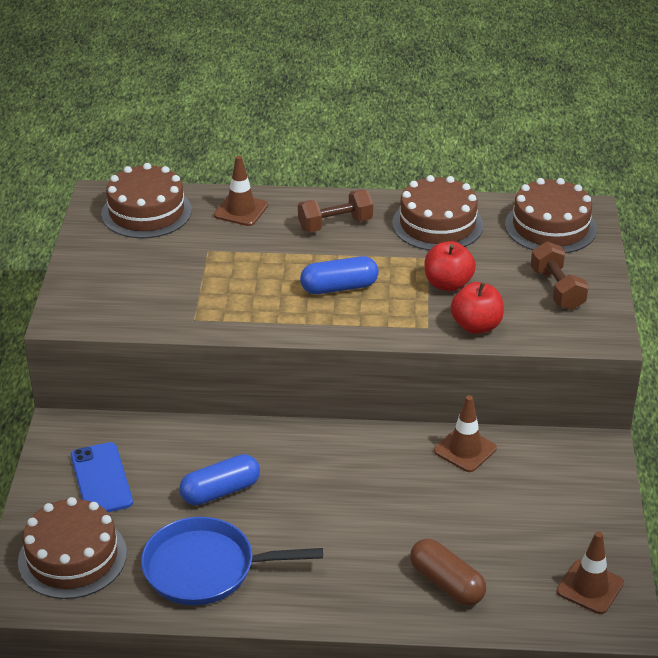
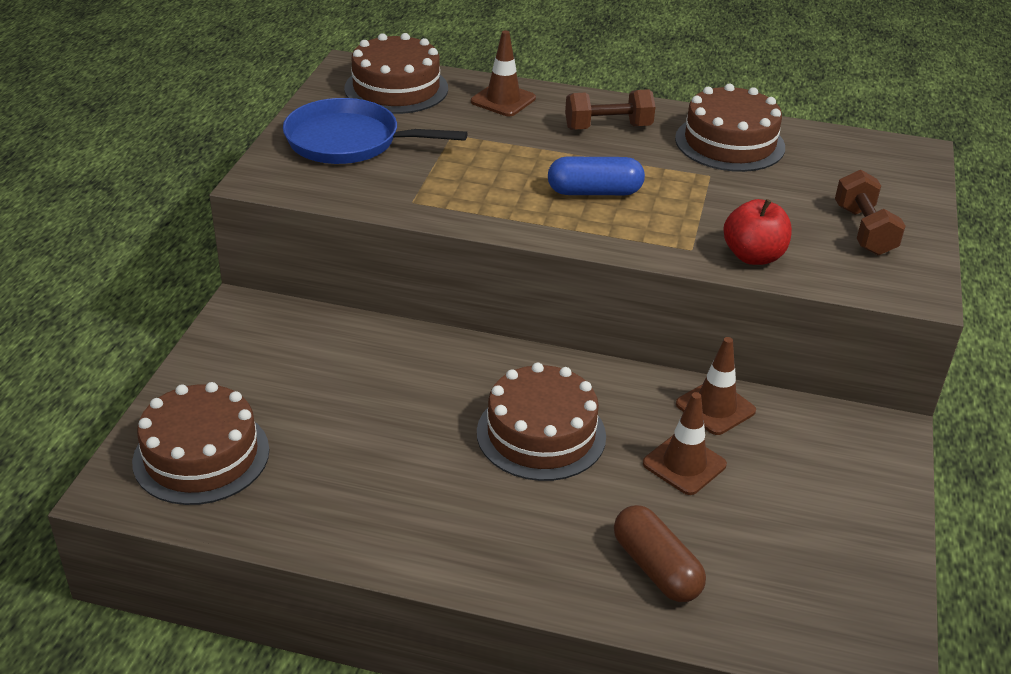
camera: 10 degrees right, 0 degrees up
(101, 479) = (267, 372): blue phone -> none
(205, 568) = (355, 496): blue pan -> blue pan (348, 141)
(220, 491) = (402, 408): blue capsule -> none
(448, 284) = (728, 206): red apple -> none
(550, 227) = (867, 163): brown cake -> brown cake (541, 434)
(590, 587) = (847, 607): brown traffic cone -> brown traffic cone (684, 464)

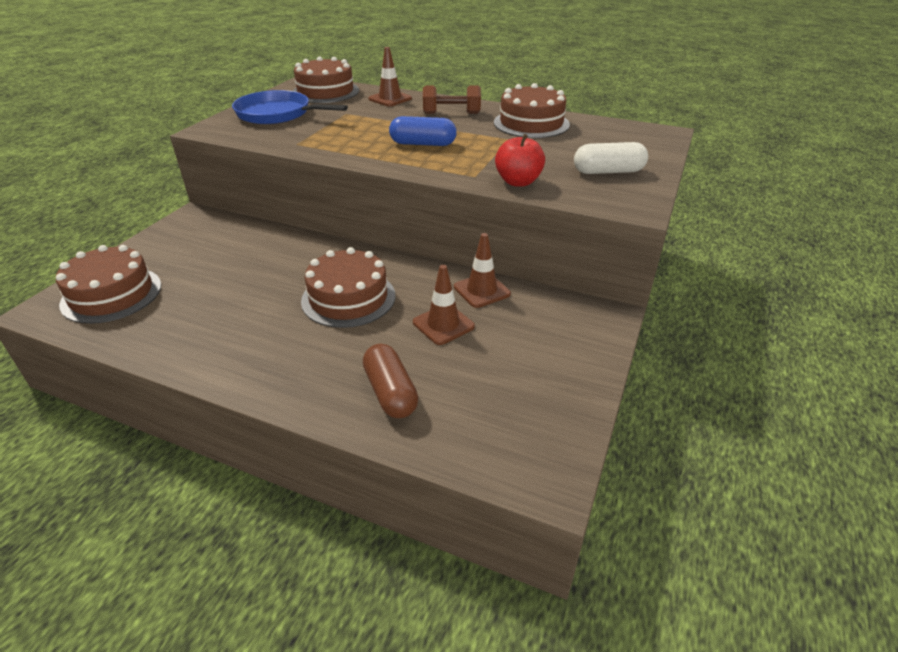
camera: 10 degrees right, 0 degrees up
(864, 230) = (608, 172): brown dumbbell -> white capsule

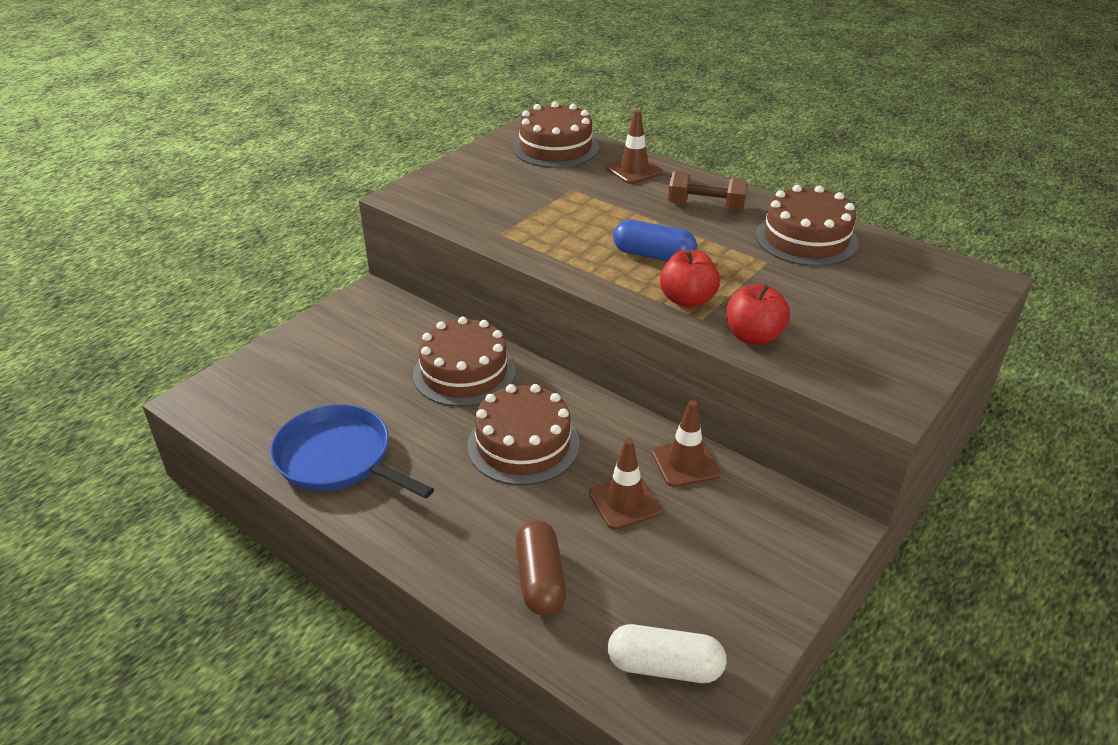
camera: 15 degrees right, 0 degrees up
(111, 294) = (267, 392): brown cake -> brown cake (464, 372)
(277, 114) = (488, 180): blue pan -> blue pan (338, 458)
(459, 166) = (687, 300): none -> red apple
(608, 172) = (878, 337): white capsule -> white capsule (664, 667)

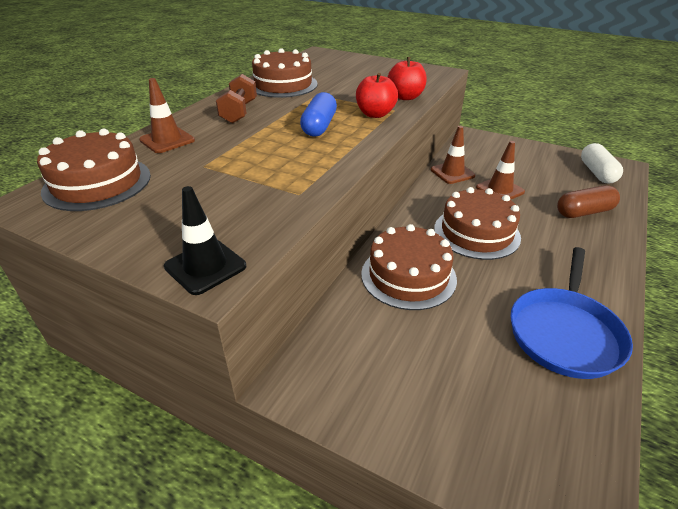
camera: 100 degrees left, 0 degrees up
(416, 194) = (205, 266): none -> black traffic cone

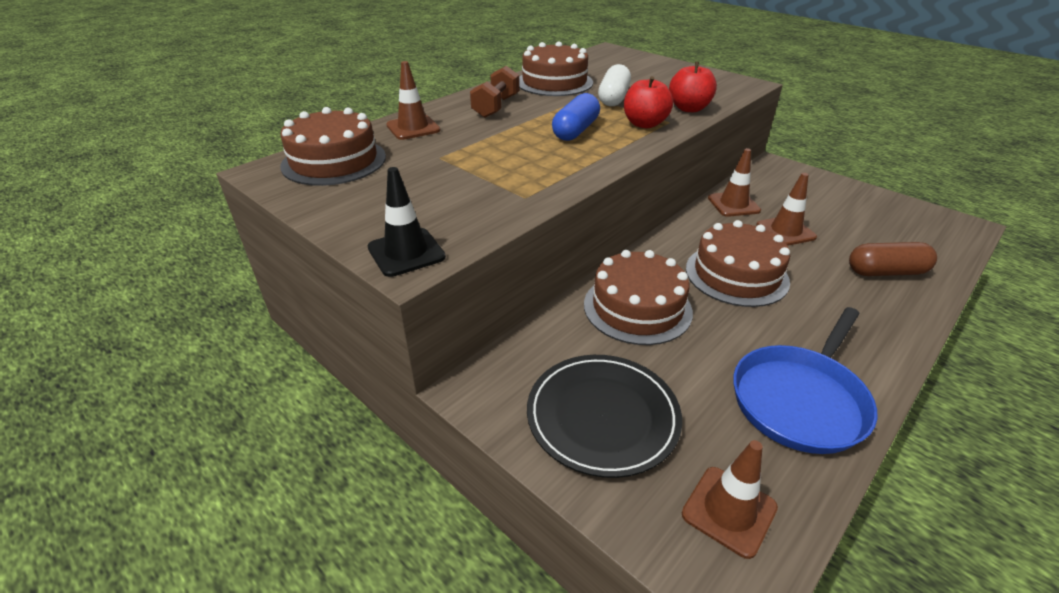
camera: 15 degrees right, 0 degrees up
(414, 384) = (602, 416): none -> black plate
(548, 447) = (729, 511): none -> brown traffic cone
(597, 173) = (925, 228): white capsule -> white capsule (613, 98)

